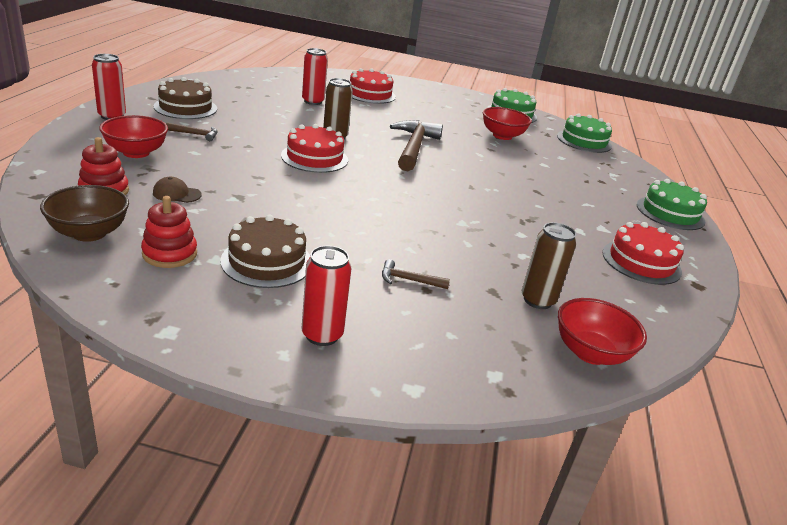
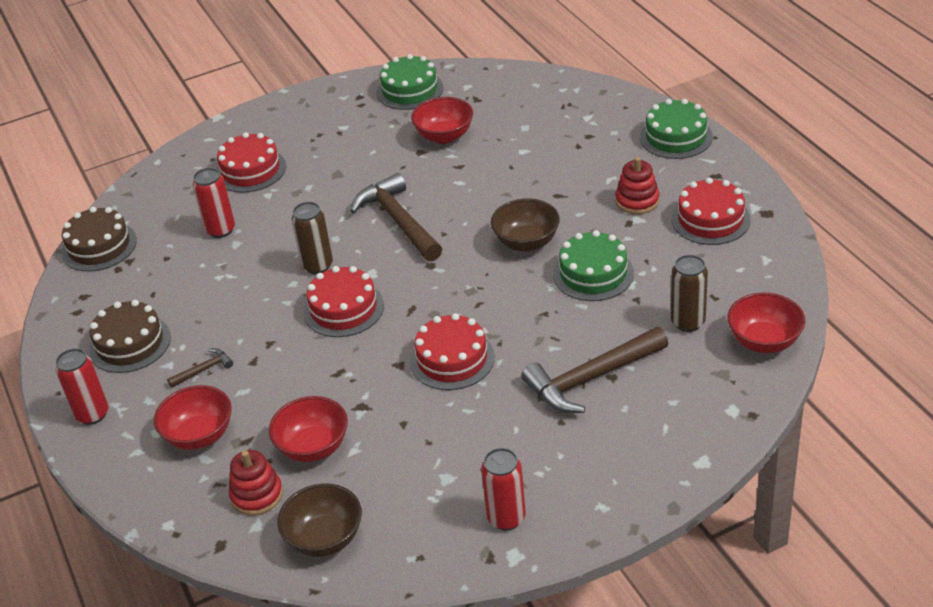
camera: 30 degrees left, 10 degrees up
(170, 254) = (409, 502): red stacking toy -> red stacking toy (637, 201)
(176, 194) = (313, 447): brown cap -> red bowl
(267, 261) = (481, 448): brown cake -> brown cake (99, 246)
(322, 335) = (602, 473): red can -> red can (506, 518)
(334, 212) = (452, 359): none -> red cake
(409, 280) = (591, 378): brown hammer -> brown hammer, size x2.21
(479, 197) = (526, 242): none -> brown bowl
(584, 141) = (516, 83): green cake -> green cake (593, 273)

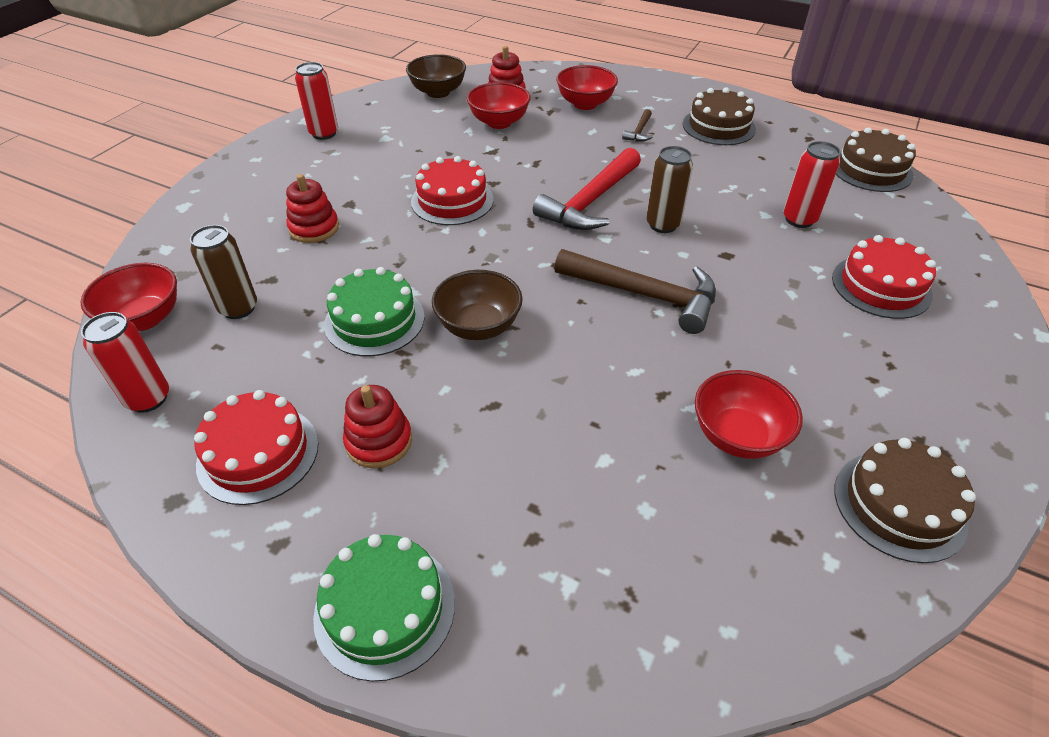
camera: 140 degrees right, 5 degrees up
(92, 414) = (672, 90): red can -> red can (148, 398)
(343, 309) = (590, 202): red cake -> red hammer
(410, 90) = (899, 505): green cake -> brown cake
(591, 378) = (314, 228): brown hammer -> red stacking toy

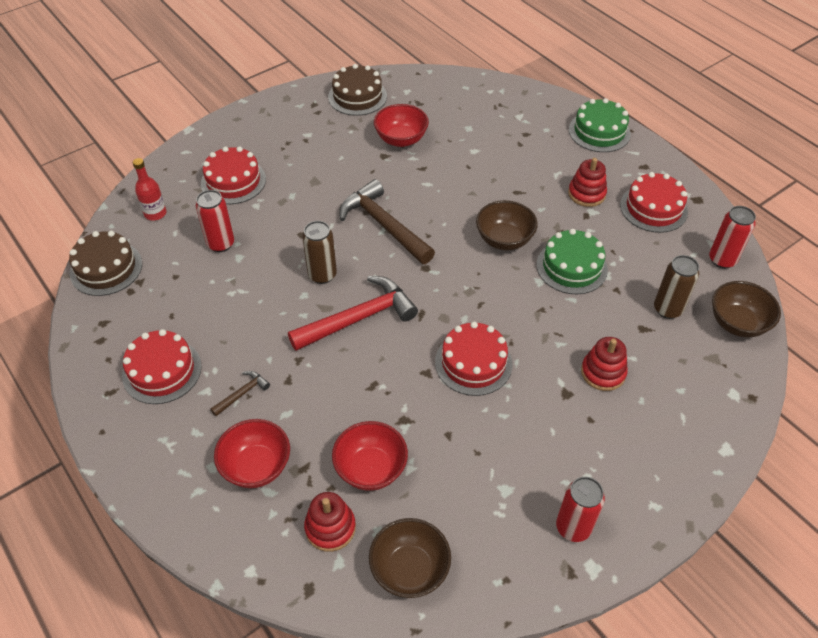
camera: 155 degrees left, 5 degrees up
(144, 319) = (737, 323): red bowl -> brown bowl
(718, 126) = (162, 371): brown cake -> red cake
(906, 225) = (155, 213): none -> red bottle

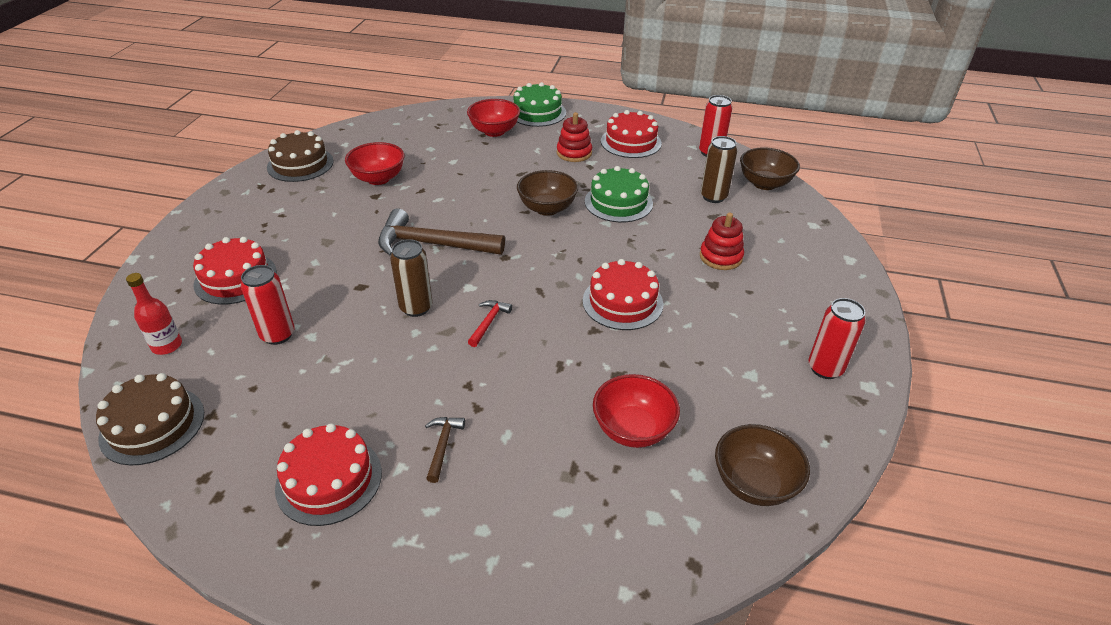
camera: 40 degrees left, 10 degrees down
(256, 466) = (527, 498): red bowl -> red bowl (494, 131)
(330, 528) = (653, 500): red stacking toy -> none
(359, 318) = (488, 322): red hammer -> red hammer, size x0.45

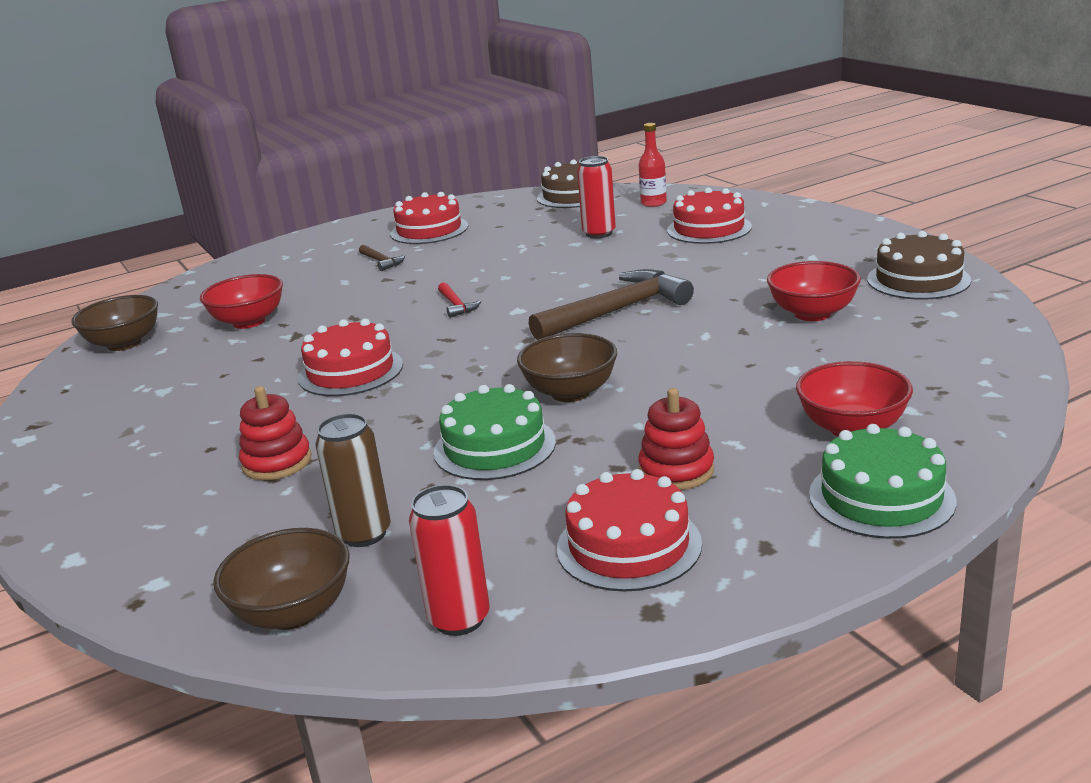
camera: 140 degrees right, 15 degrees down
(416, 308) = (534, 283): brown can -> none
(825, 368) = (80, 429): red can -> none

